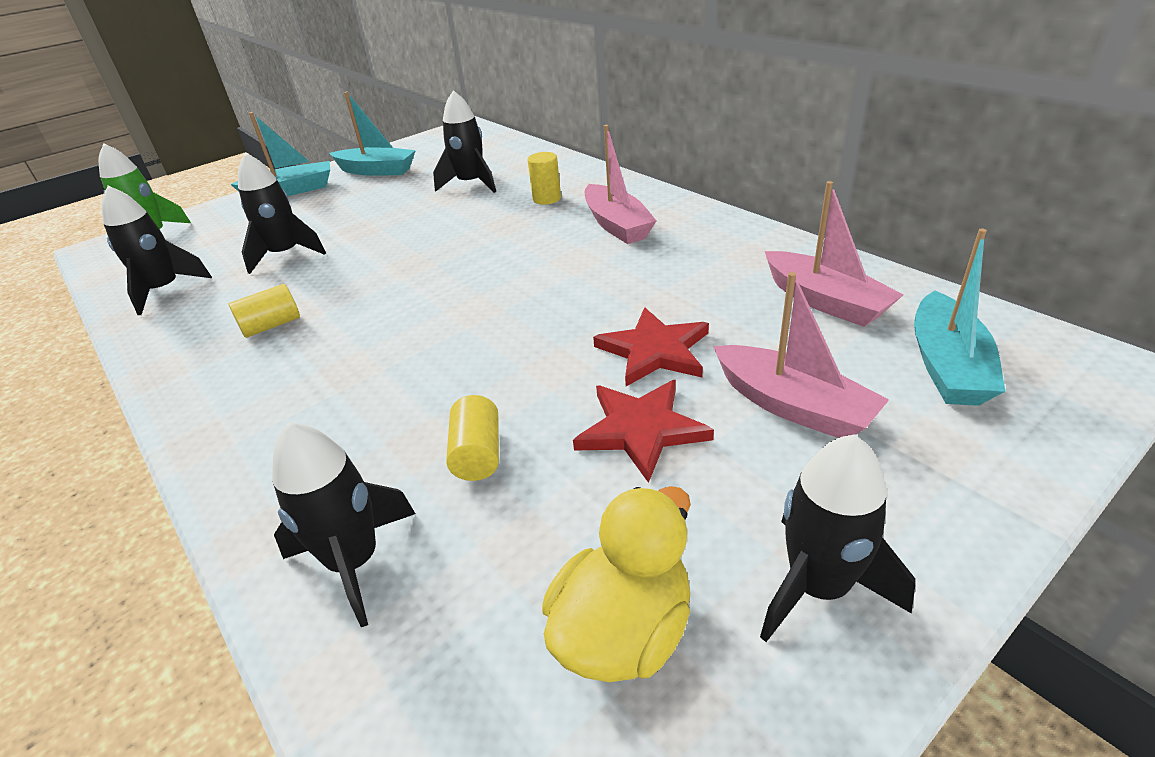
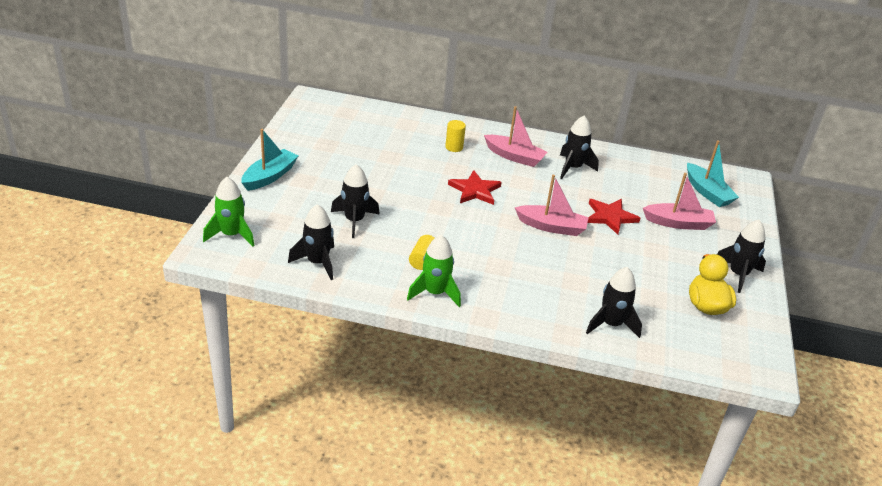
camera: 45 degrees left, 0 degrees up
(205, 376) = (435, 293): none -> green rocket
(377, 171) = (307, 148): turquoise boat -> none
(471, 184) = (391, 146): black rocket -> black rocket (573, 168)
(477, 454) = (600, 277): yellow cylinder -> none
(641, 429) = (642, 248): red star -> red star (475, 190)
(825, 301) = (645, 176): pink boat -> pink boat (551, 227)

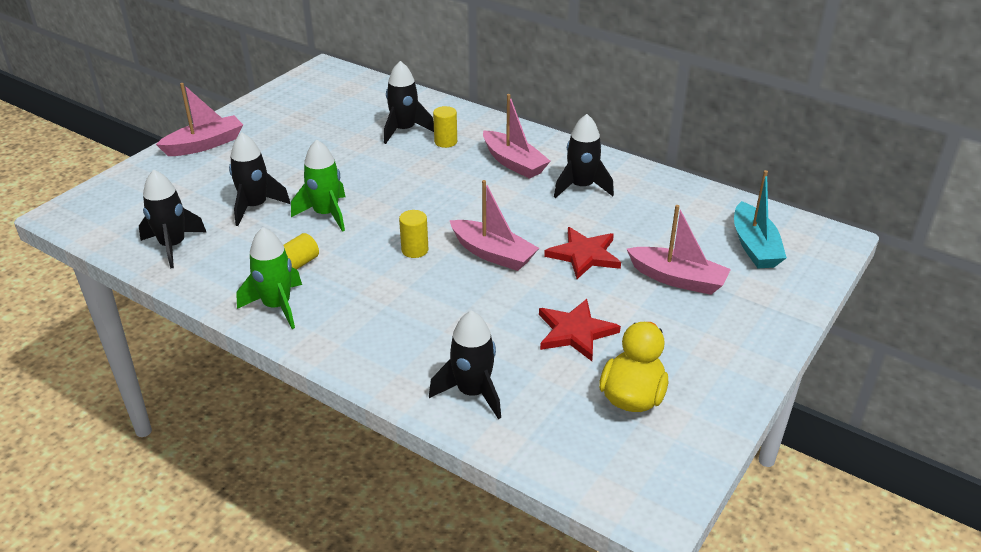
camera: 25 degrees right, 0 degrees up
(231, 235) = (109, 200): green rocket -> green rocket (326, 214)
(269, 176) = (204, 144): turquoise boat -> pink boat
(475, 190) = (429, 195): red star -> red star (575, 332)
(497, 233) = (415, 250): none -> yellow cylinder
(738, 274) = (716, 364): black rocket -> black rocket (404, 130)

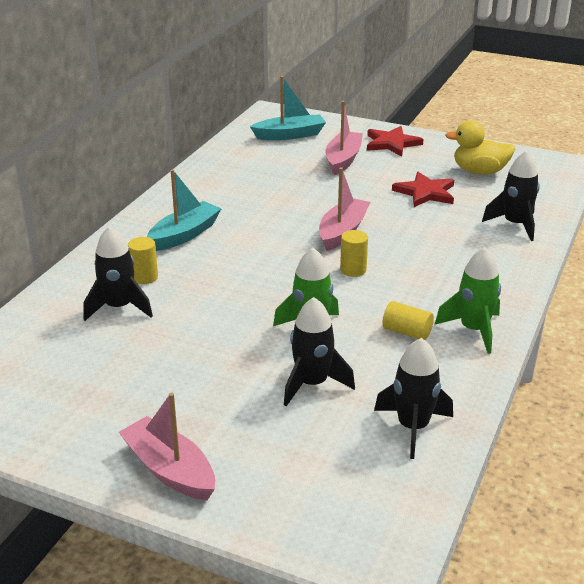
camera: 100 degrees left, 5 degrees down
(514, 163) = (184, 234): pink boat -> turquoise boat
(581, 187) = (222, 200): black rocket -> none
(584, 255) = (327, 194): red star -> red star (392, 143)

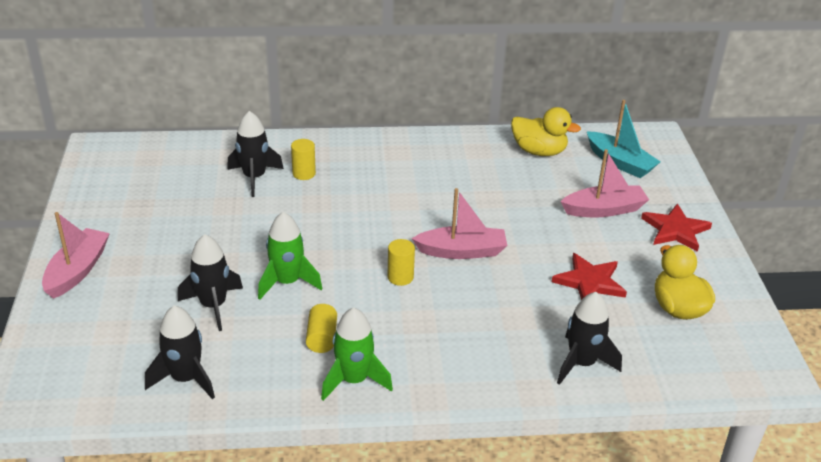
camera: 60 degrees right, 5 degrees up
(184, 234) = (382, 169): turquoise boat -> none
(239, 159) = (539, 151): none -> yellow duck

